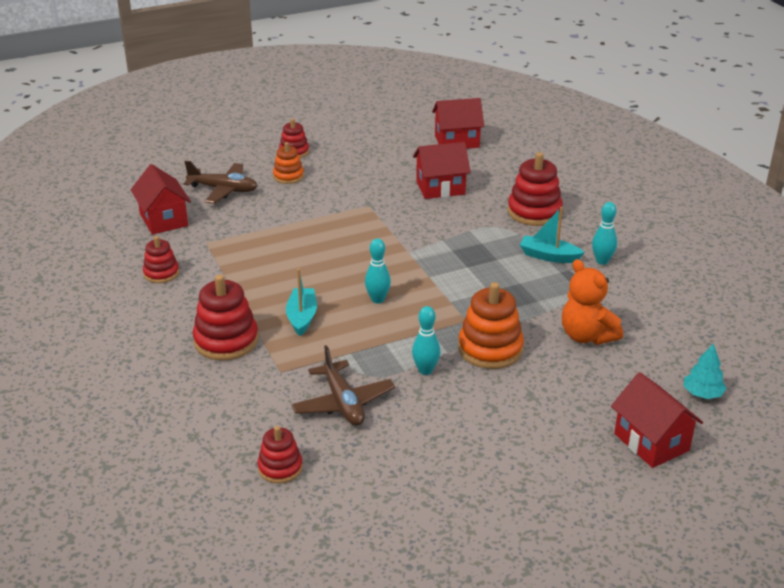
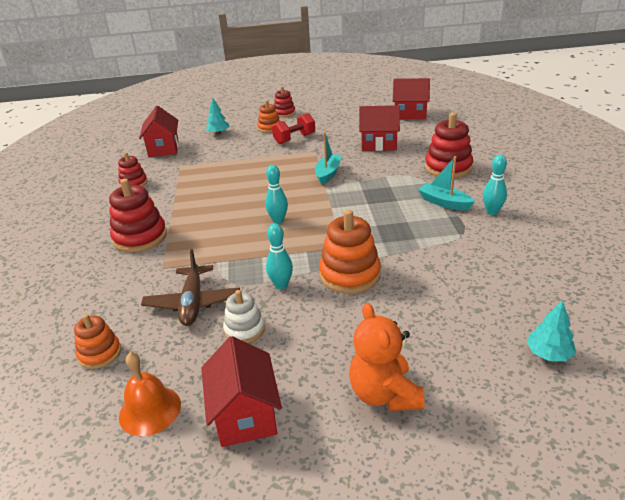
camera: 20 degrees right, 0 degrees up
(223, 190) = (218, 133): brown plane -> turquoise tree
(280, 468) = (100, 353): red stacking toy -> orange stacking toy
(302, 317) = (209, 227): turquoise boat -> turquoise boat (328, 173)
(331, 190) = (294, 139): none -> red dumbbell
(372, 506) = (150, 410): none -> orange bell
(415, 420) = (244, 329): none -> white stacking toy
(586, 336) = (447, 276): orange teddy bear -> orange teddy bear (384, 394)
(651, 442) = (469, 398): red house -> red house (245, 414)

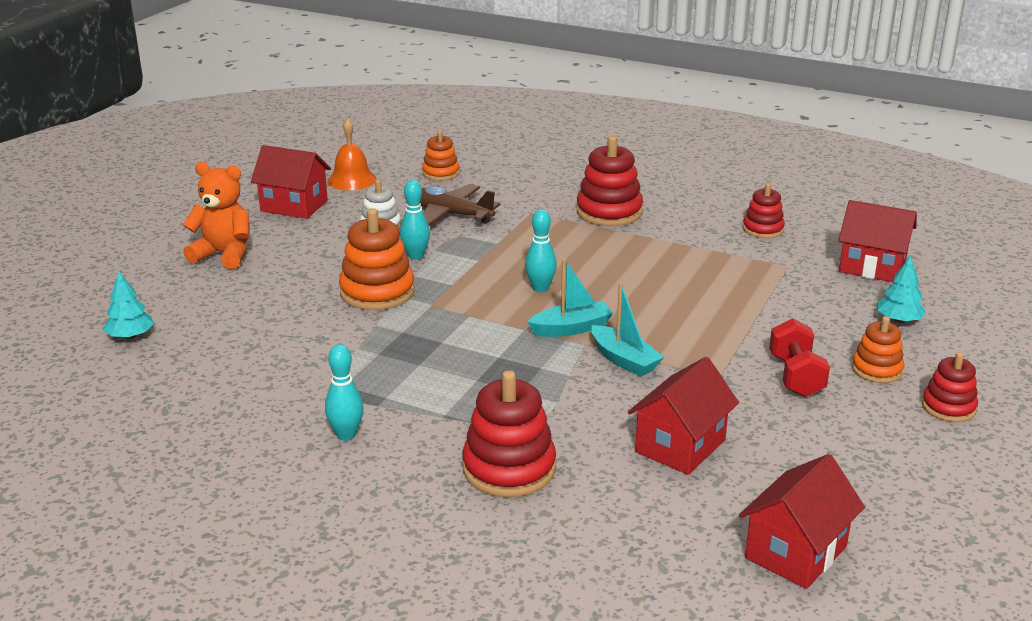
camera: 120 degrees right, 5 degrees down
(444, 203) = (419, 411): turquoise boat -> turquoise boat (571, 328)

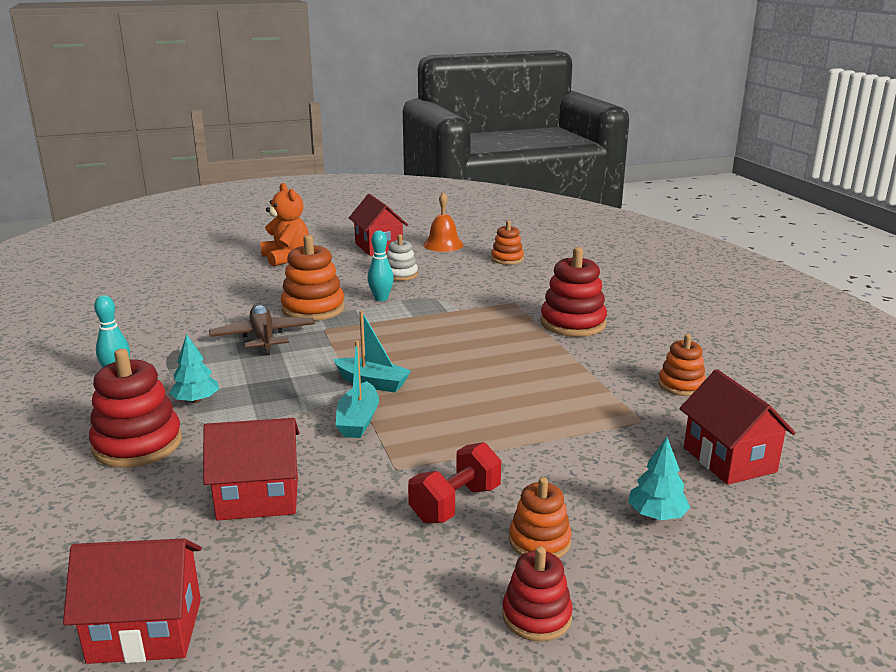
camera: 45 degrees right, 5 degrees down
(131, 336) = (156, 279): turquoise tree -> turquoise tree (196, 400)
(451, 214) = (458, 284): brown plane -> brown plane (263, 337)
(540, 288) = (412, 349): turquoise bowling pin -> none
(763, 229) = (681, 385): red stacking toy -> orange stacking toy

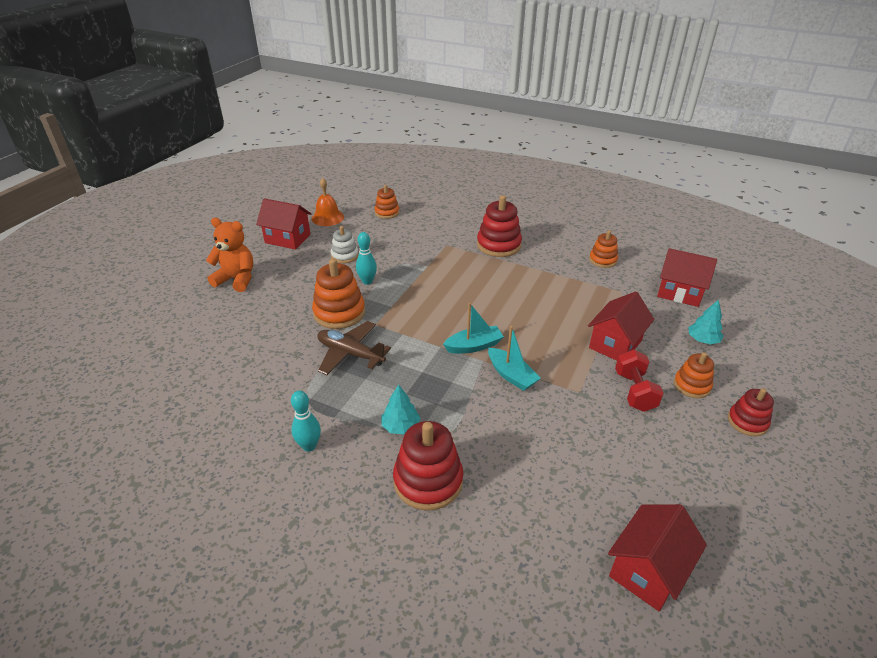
camera: 45 degrees left, 15 degrees up
(258, 498) = (554, 458): red house -> red house (615, 344)

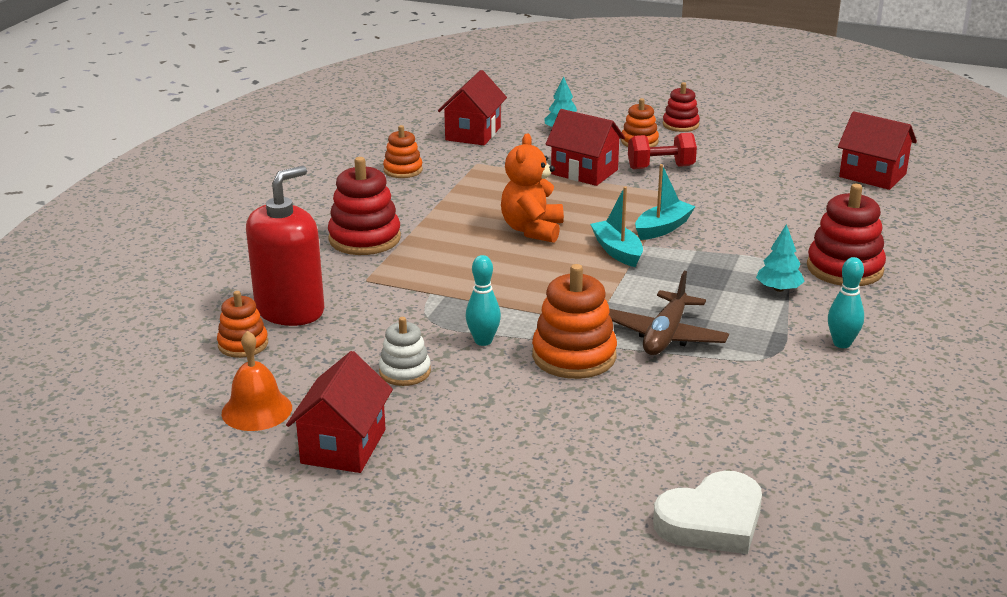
camera: 95 degrees left, 10 degrees down
(160, 344) = (712, 521): none -> white heart
(236, 279) = (499, 480): orange teddy bear -> orange teddy bear (532, 230)
(417, 223) = (290, 310): none -> red soap dispenser

